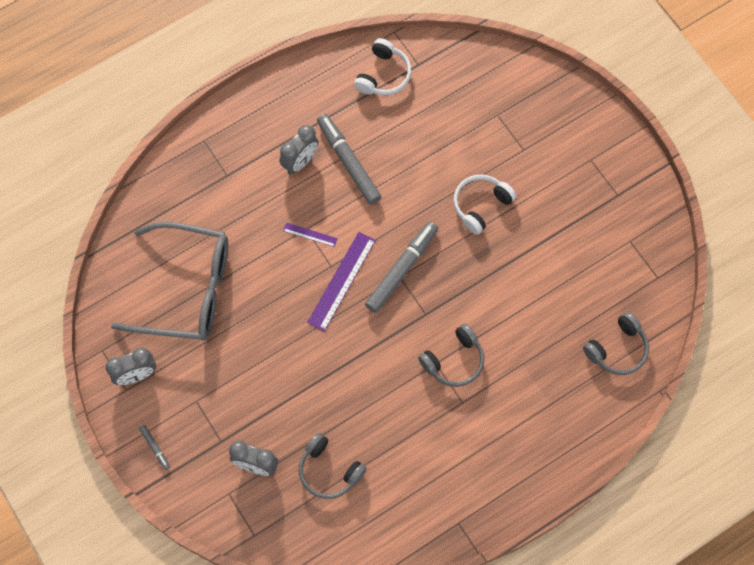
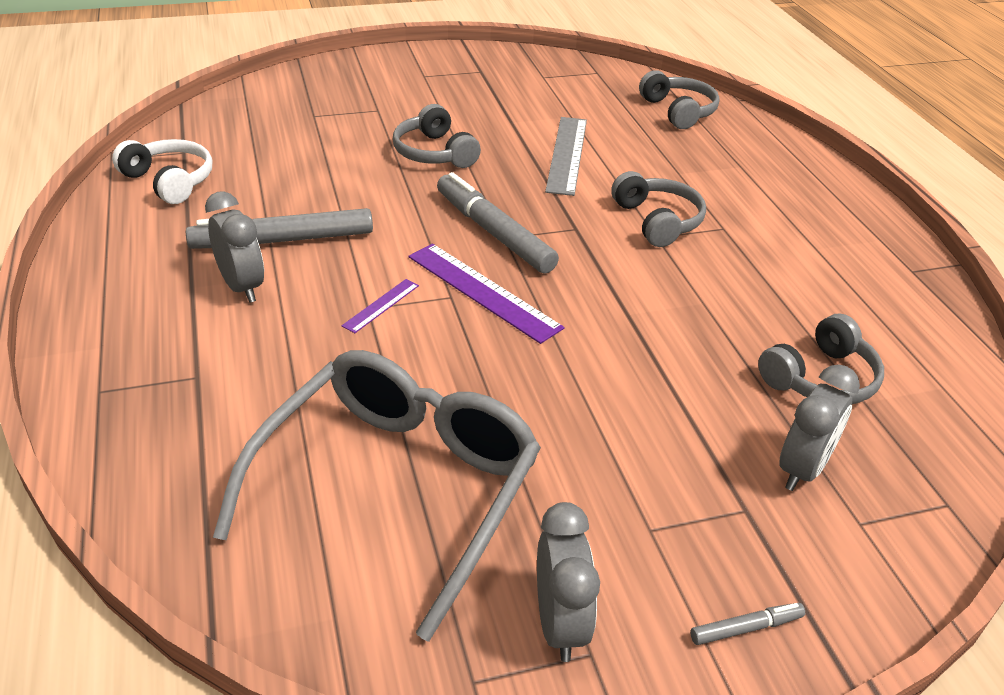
camera: 75 degrees left, 30 degrees down
(481, 205) = (434, 153): white headphones -> grey headphones
(515, 287) = (567, 154): none -> grey ruler

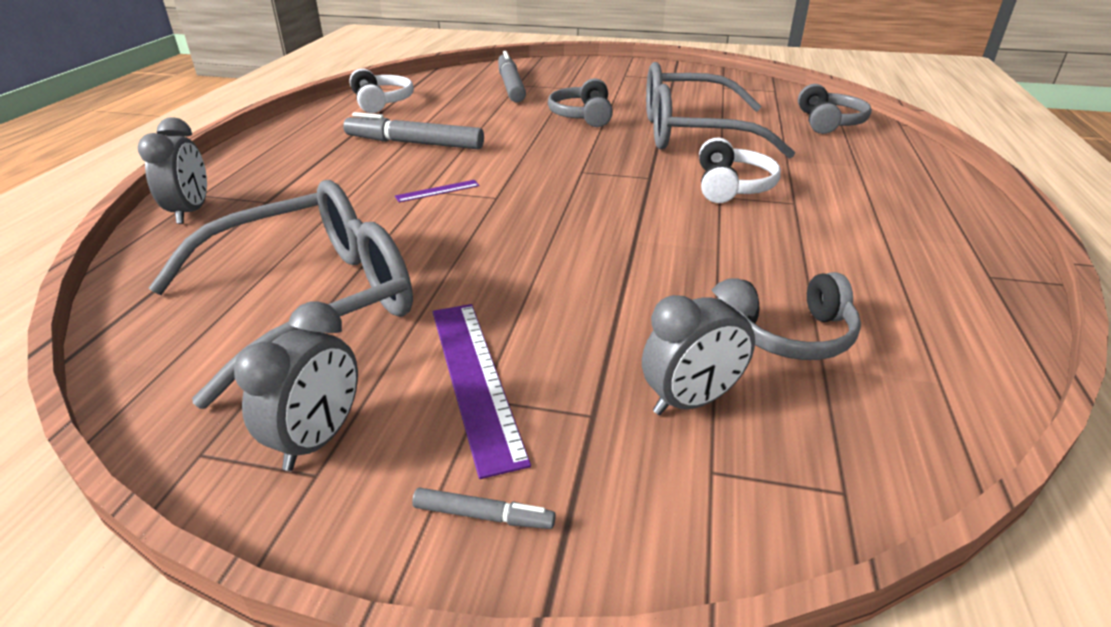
camera: 30 degrees right, 5 degrees down
(242, 287) = (356, 161): grey clock -> grey clock (191, 212)
(483, 291) = (525, 199): purple ruler -> purple ruler (474, 379)
(494, 232) = (576, 167): grey marker -> grey marker (511, 85)
(567, 154) = (692, 133): grey ruler -> grey glasses
(657, 221) = (731, 186): grey headphones -> white headphones

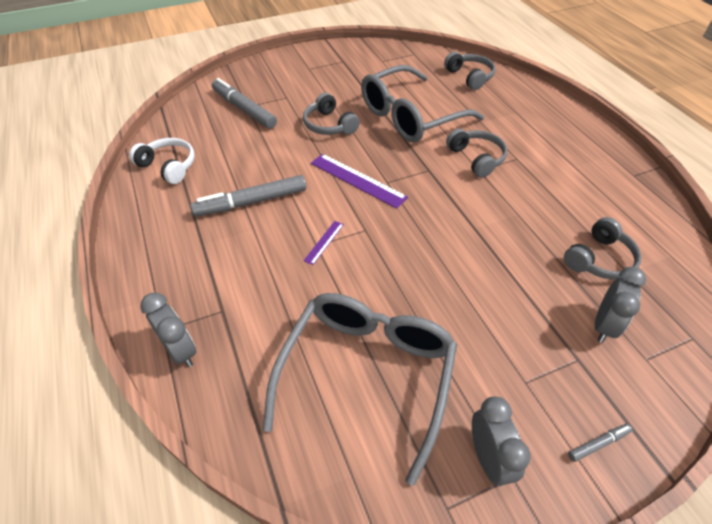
camera: 35 degrees left, 15 degrees up
(474, 379) = (510, 372): purple ruler -> purple ruler (357, 180)
(731, 186) = (476, 158): white headphones -> grey headphones

